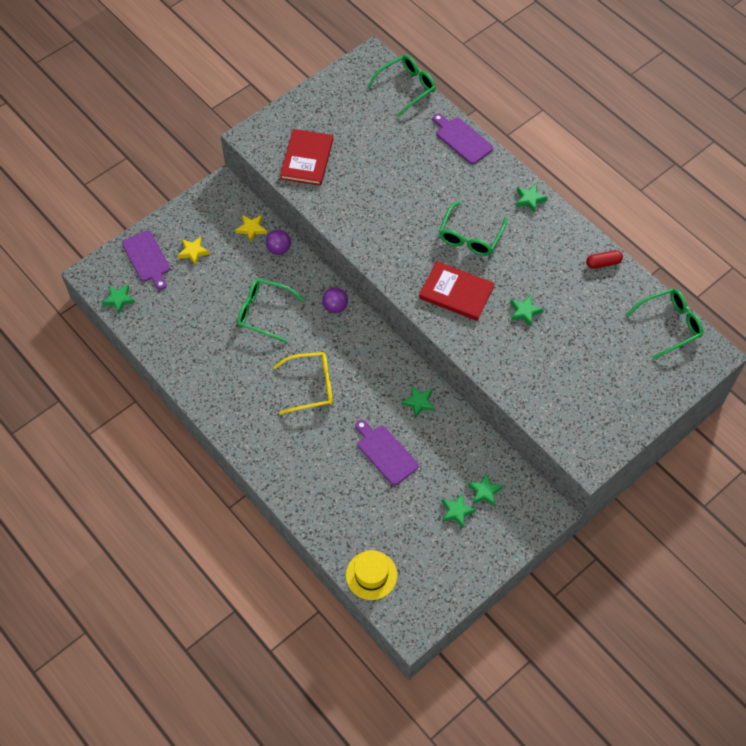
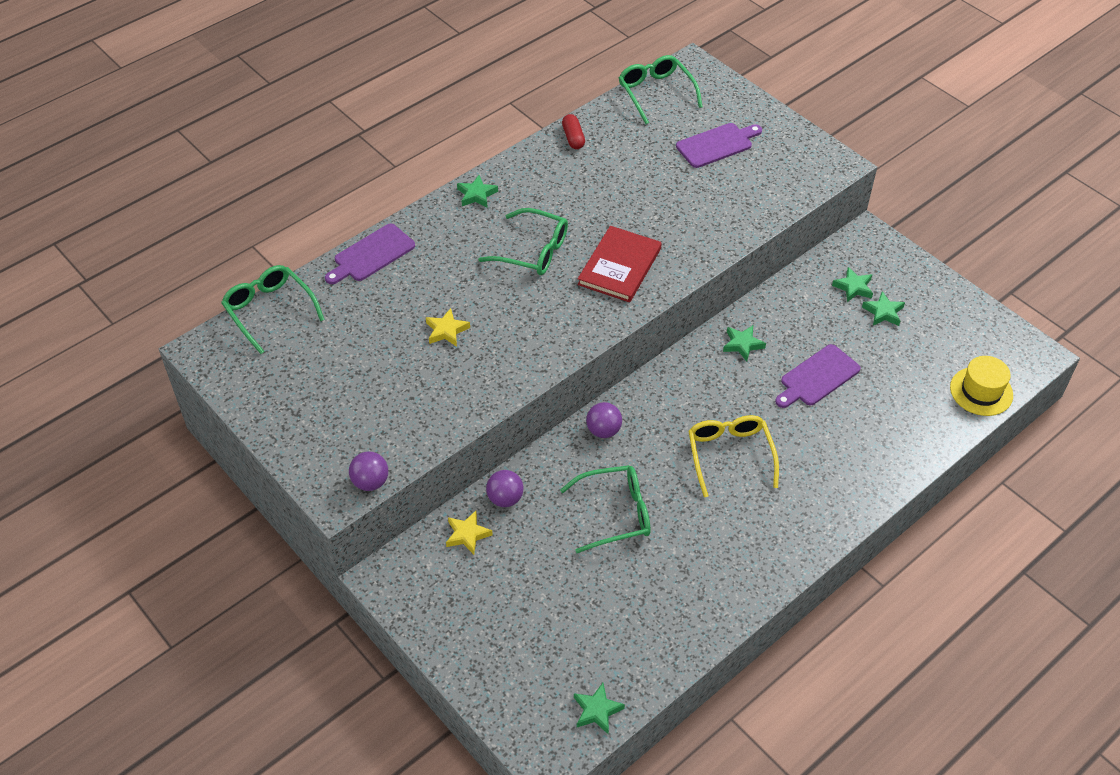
camera: 90 degrees left, 10 degrees down
(147, 258) = (518, 675): purple cutting board -> purple cutting board (717, 145)
(193, 252) = (507, 610): yellow star -> yellow star (446, 330)
(260, 152) = (370, 482): none -> purple ball
(264, 313) = (615, 513): green glasses -> green glasses turned 120 degrees counterclockwise
(307, 159) = (389, 424): red book -> none
(524, 312) = (645, 206): green star -> none

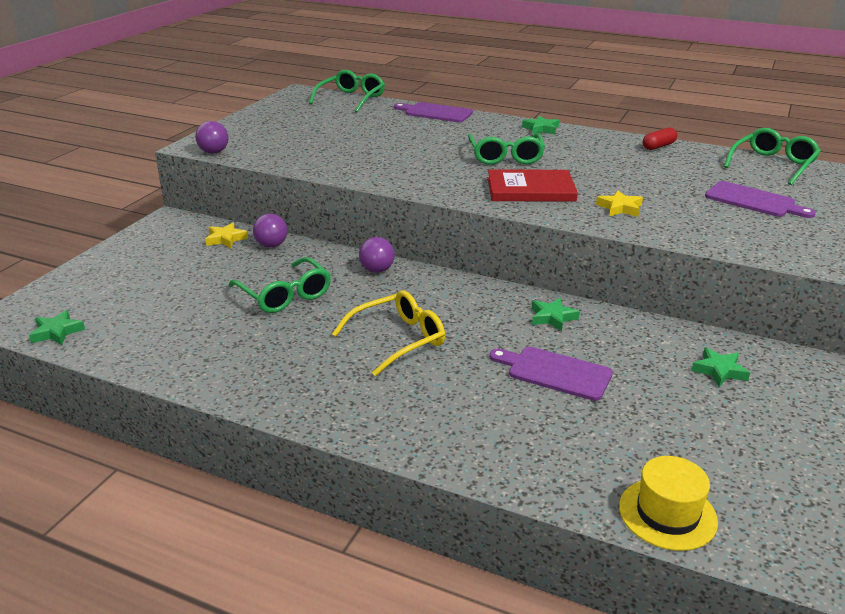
camera: 65 degrees right, 20 degrees down
(446, 330) = (385, 146): yellow star -> yellow star (620, 208)
(883, 312) = (707, 400): green star -> none

